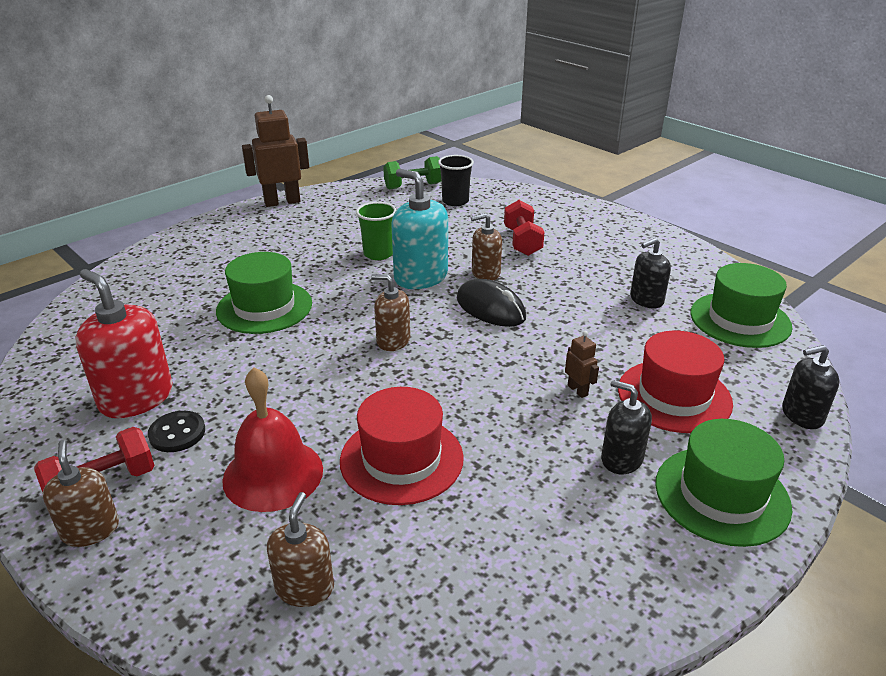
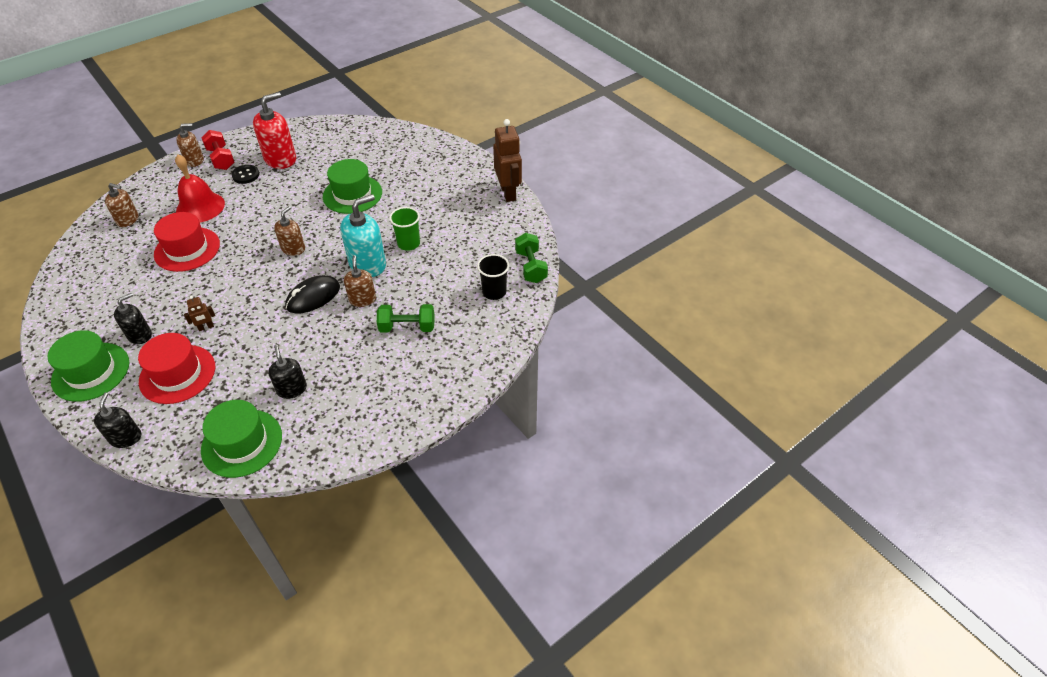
camera: 95 degrees right, 15 degrees up
(522, 242) = (407, 327): red dumbbell -> green dumbbell

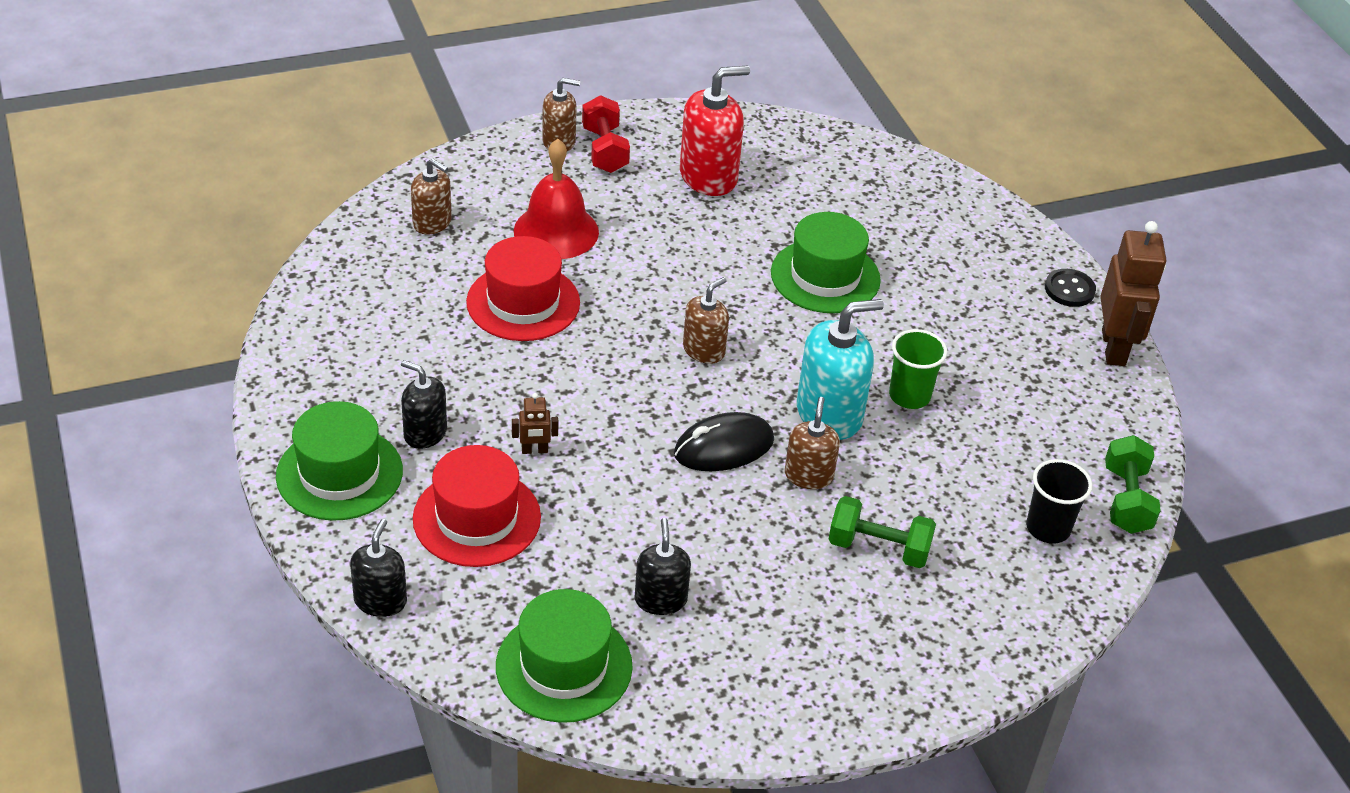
camera: 15 degrees right, 5 degrees down
(140, 335) = (425, 433): black soap dispenser -> black soap dispenser turned 120 degrees counterclockwise
(246, 175) = (643, 192): black button -> black button (1069, 289)

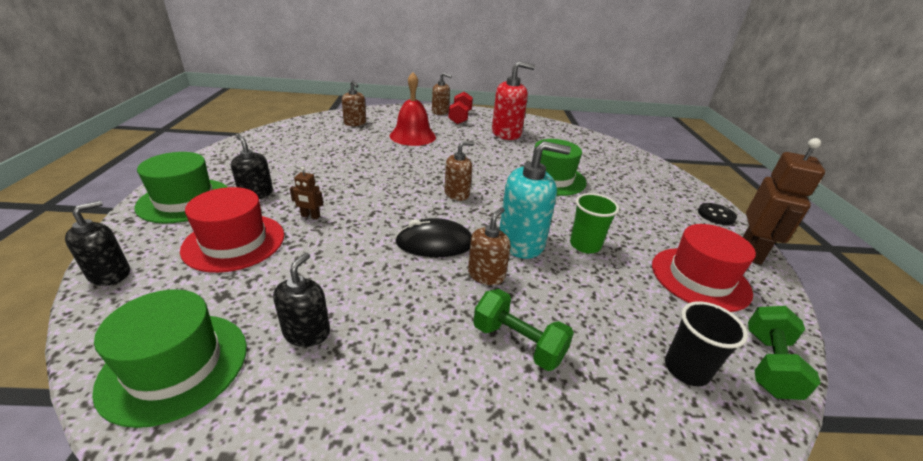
camera: 20 degrees right, 10 degrees down
(523, 302) = (370, 155): red hat -> red hat (700, 278)

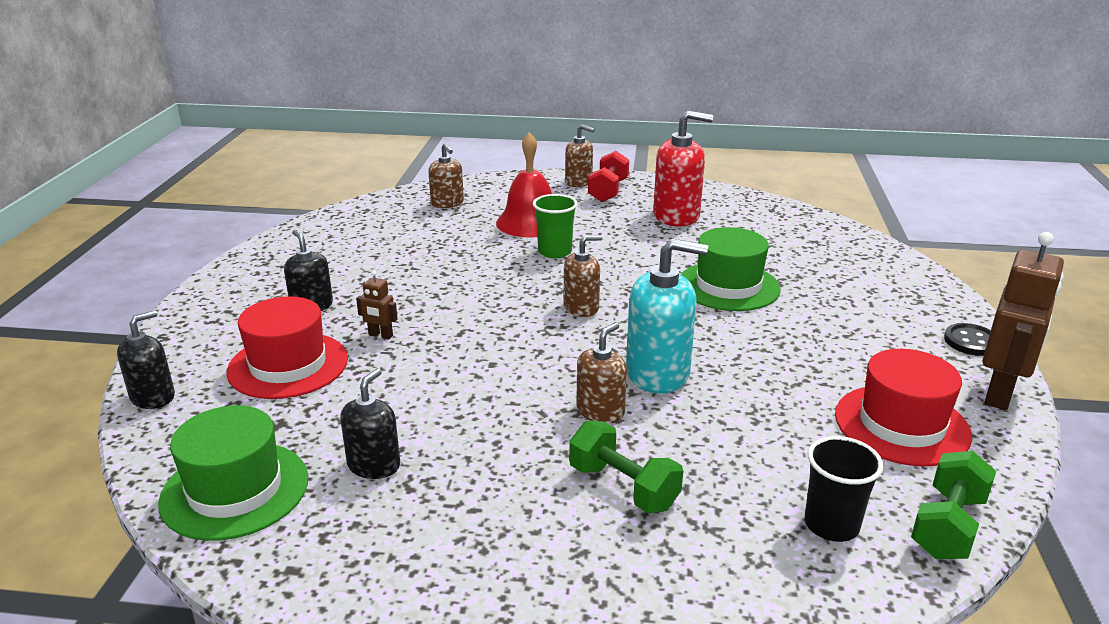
camera: 10 degrees right, 5 degrees down
(184, 200) = (224, 314): green hat -> none
(434, 243) = (539, 372): black mouse -> none
(585, 245) = (748, 379): green cup -> green cup (555, 252)

